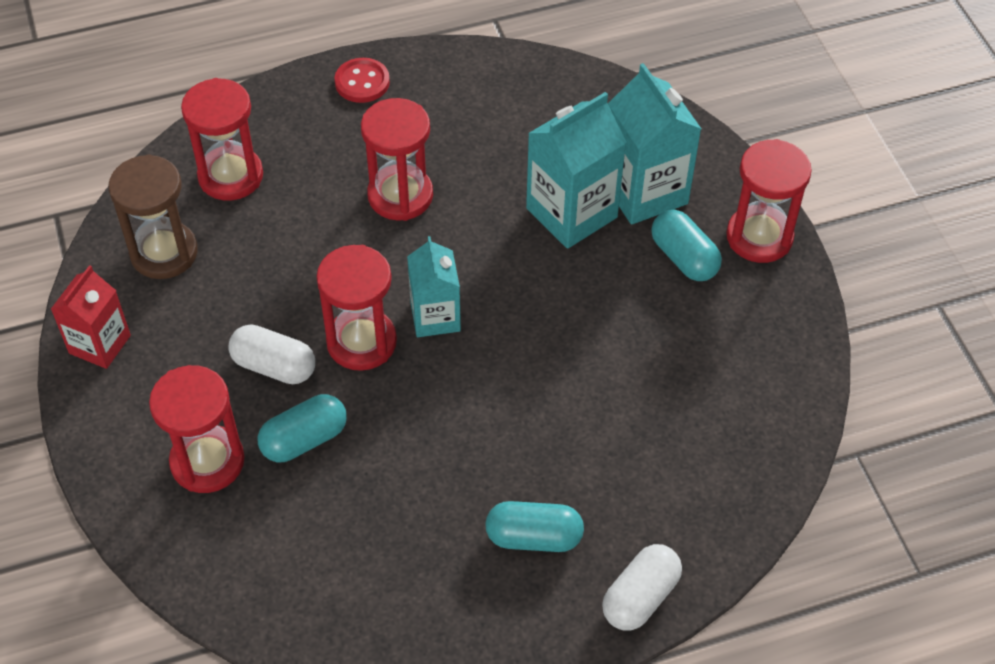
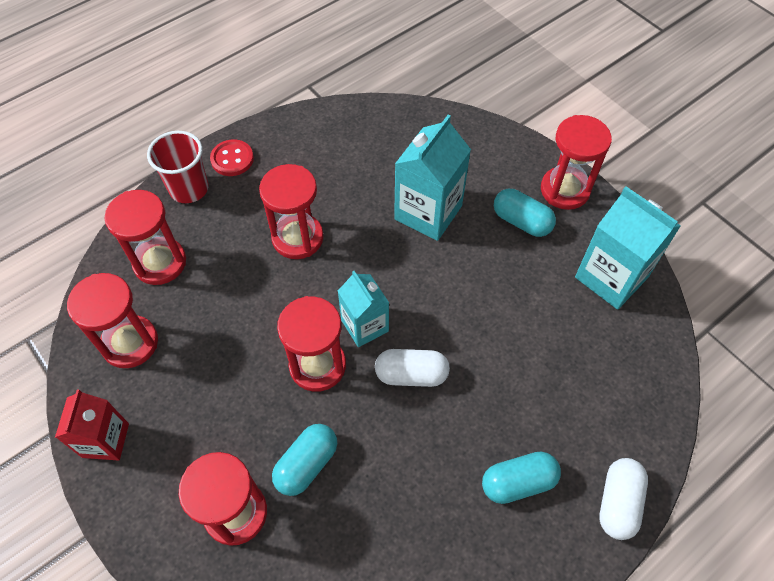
camera: 20 degrees left, 5 degrees up
(164, 253) = (130, 343): brown hourglass -> red hourglass
(274, 366) = (257, 409): white capsule -> white capsule (411, 374)
(297, 102) = (189, 189): none -> red cup
(644, 191) = (471, 181): turquoise carton -> turquoise carton (611, 277)

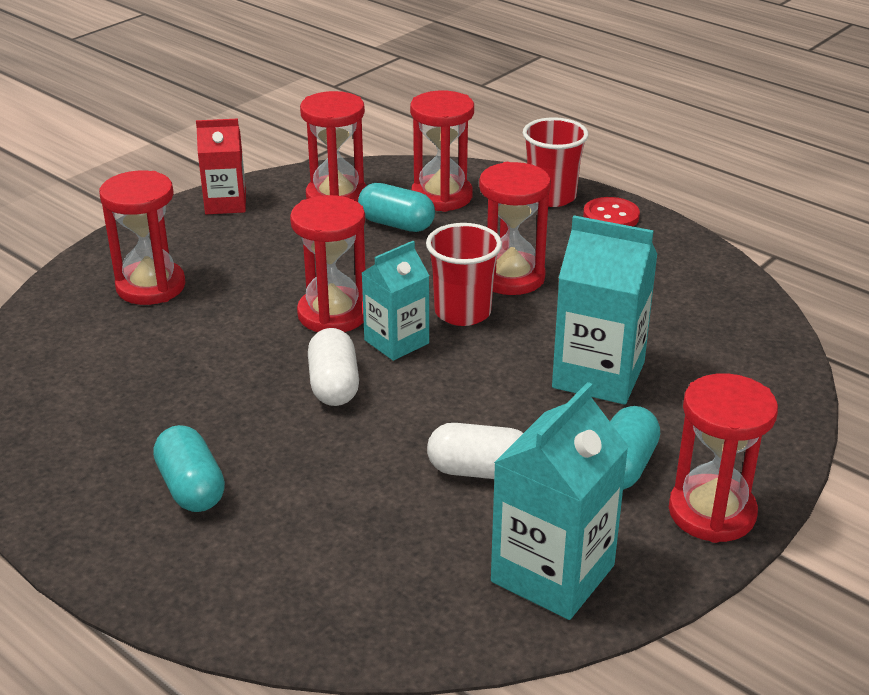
camera: 80 degrees right, 25 degrees down
(307, 464) = (207, 323): turquoise capsule -> turquoise capsule (396, 224)
(336, 277) = (462, 312): none -> red cup
(618, 502) = (164, 587): white capsule -> white capsule (480, 471)

